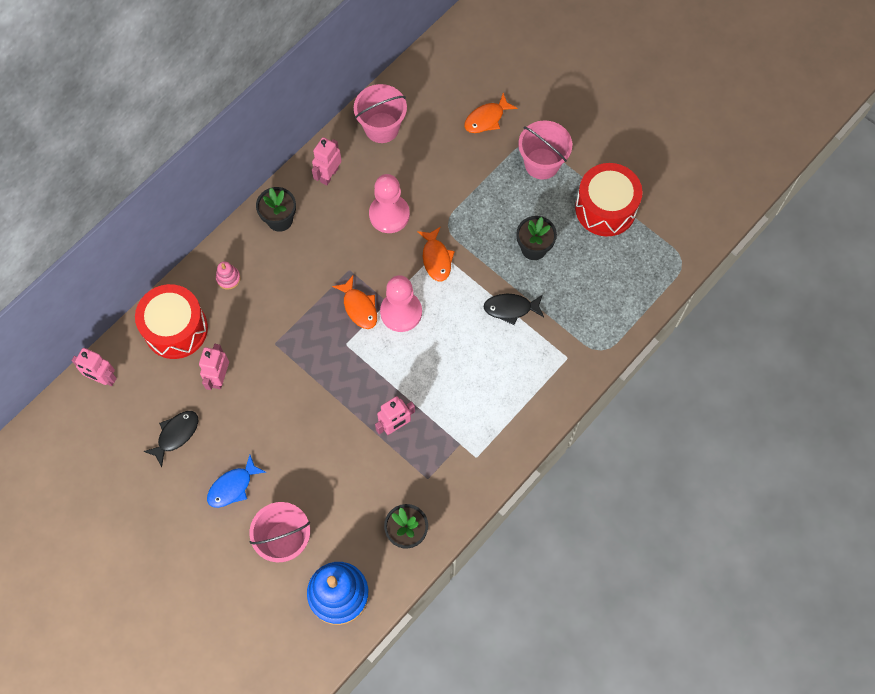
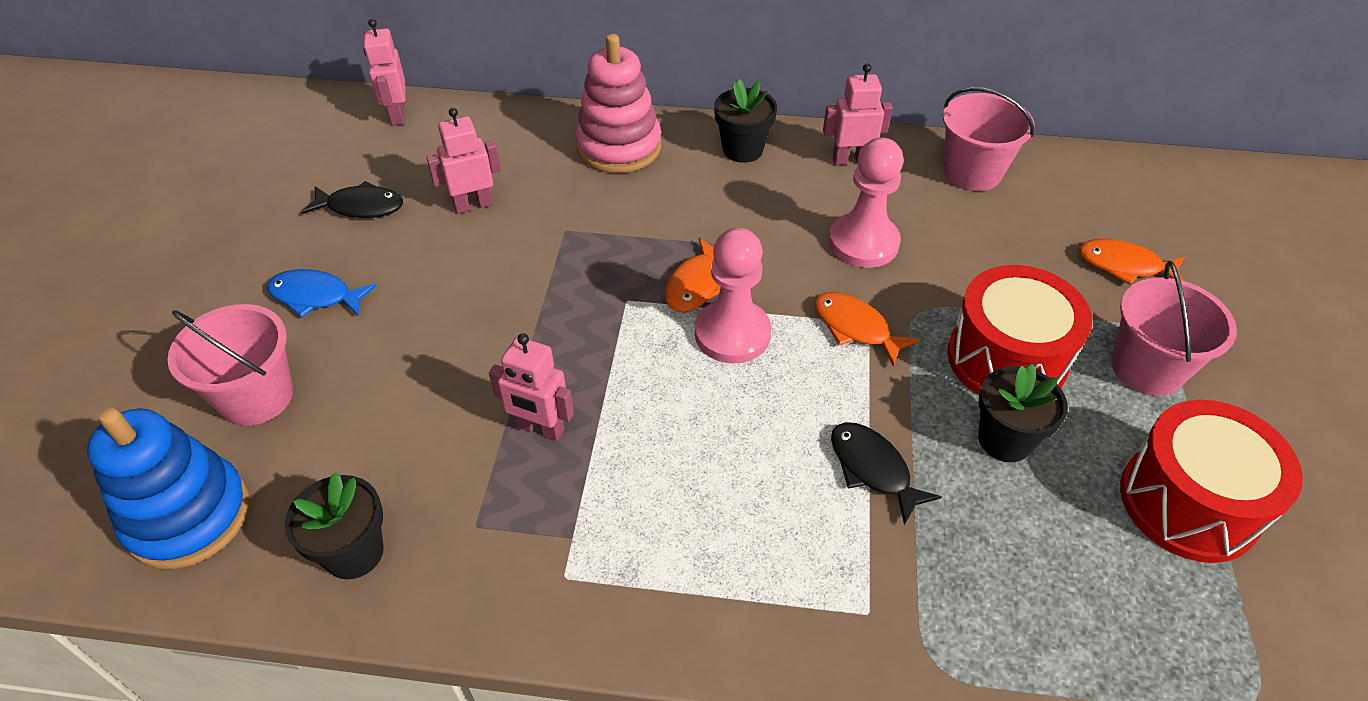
camera: 55 degrees right, 20 degrees down
(176, 329) = (511, 138): red drum -> red drum (1006, 359)
(228, 278) = (619, 147): pink stacking toy -> pink stacking toy, size x2.31
(436, 258) = (855, 328): orange fish -> orange fish turned 90 degrees clockwise

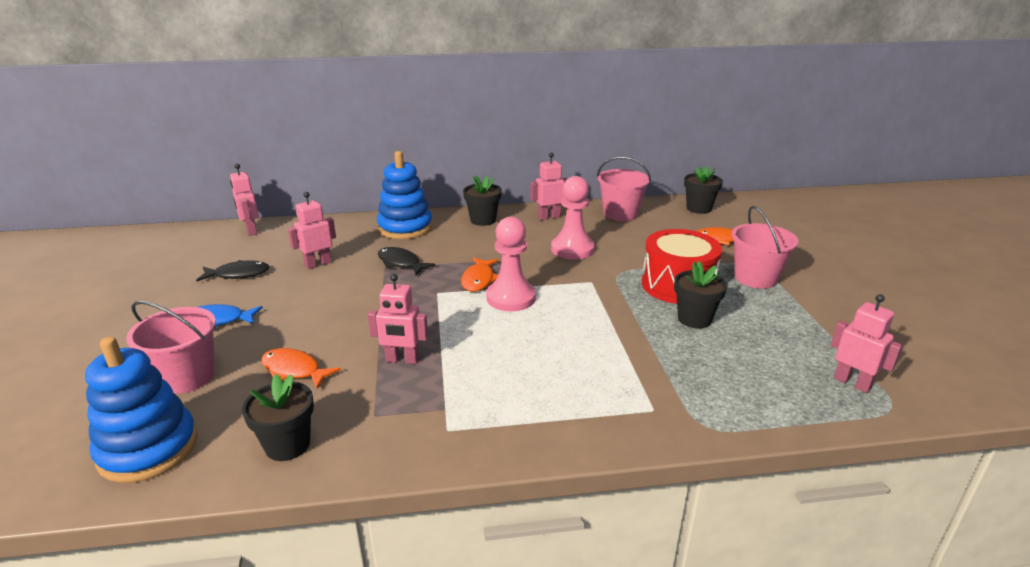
camera: 15 degrees left, 20 degrees down
(619, 147) = (405, 228): pink stacking toy -> blue stacking toy
(855, 328) = (584, 285): orange fish -> orange fish (294, 370)
(872, 469) = (624, 344): black fish -> black fish (400, 263)
(1114, 182) = (699, 208): none -> black flower pot
(1188, 502) = (808, 329): red drum -> none
(1210, 636) = (852, 383): none -> pink robot

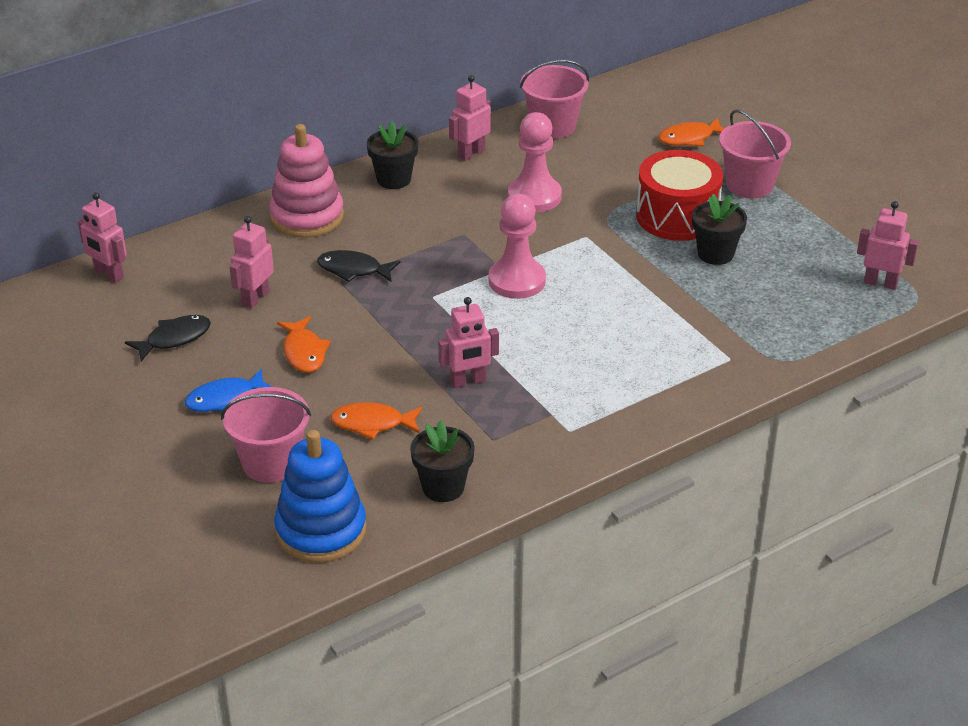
camera: 25 degrees left, 10 degrees up
(405, 228) = (307, 217): blue stacking toy -> pink stacking toy
(479, 280) = (463, 267): orange fish -> orange fish (304, 352)
(699, 208) = (639, 94): black flower pot -> none

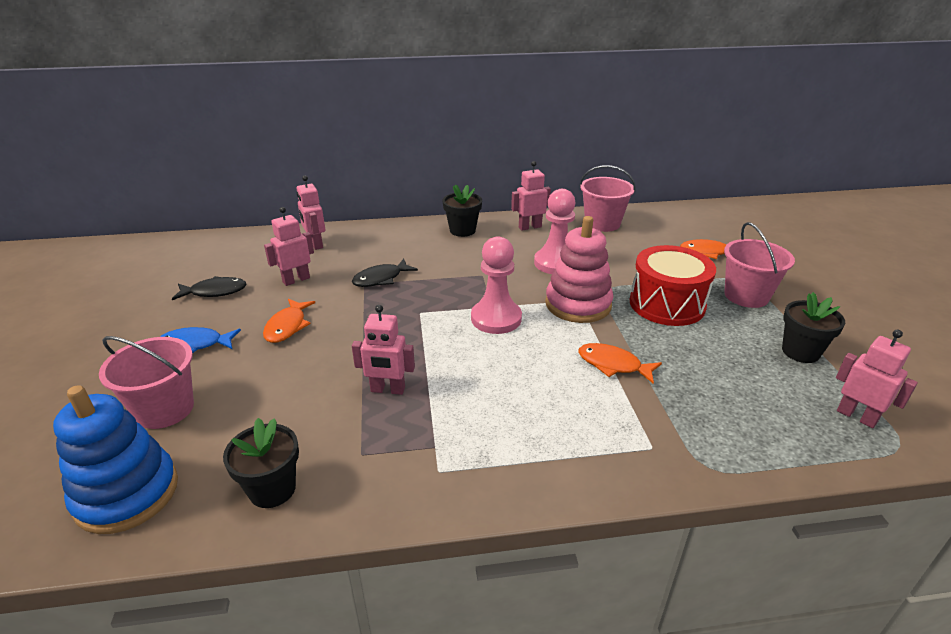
camera: 25 degrees right, 5 degrees down
(108, 274) = (226, 242): pink robot -> pink robot (315, 244)
(307, 217) = (383, 239): pink stacking toy -> pink stacking toy (578, 304)
(353, 270) = (381, 279): black fish -> black fish turned 75 degrees counterclockwise
(372, 424) = (276, 402): orange fish -> orange fish (613, 365)
(715, 254) = (687, 342): black flower pot -> black flower pot (800, 352)

